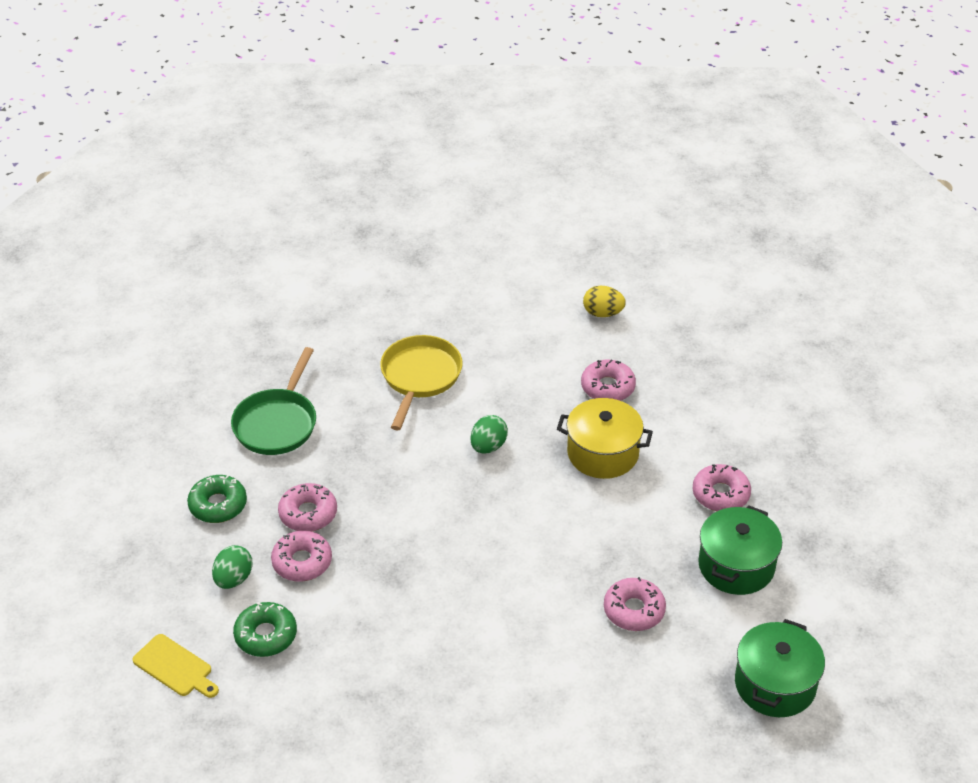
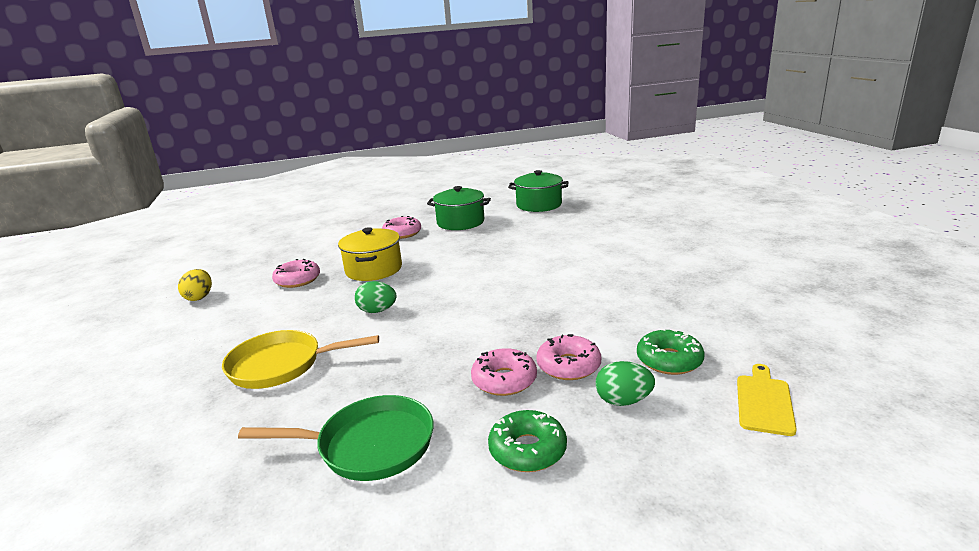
camera: 105 degrees left, 20 degrees down
(634, 610) = (515, 239): pink donut -> none

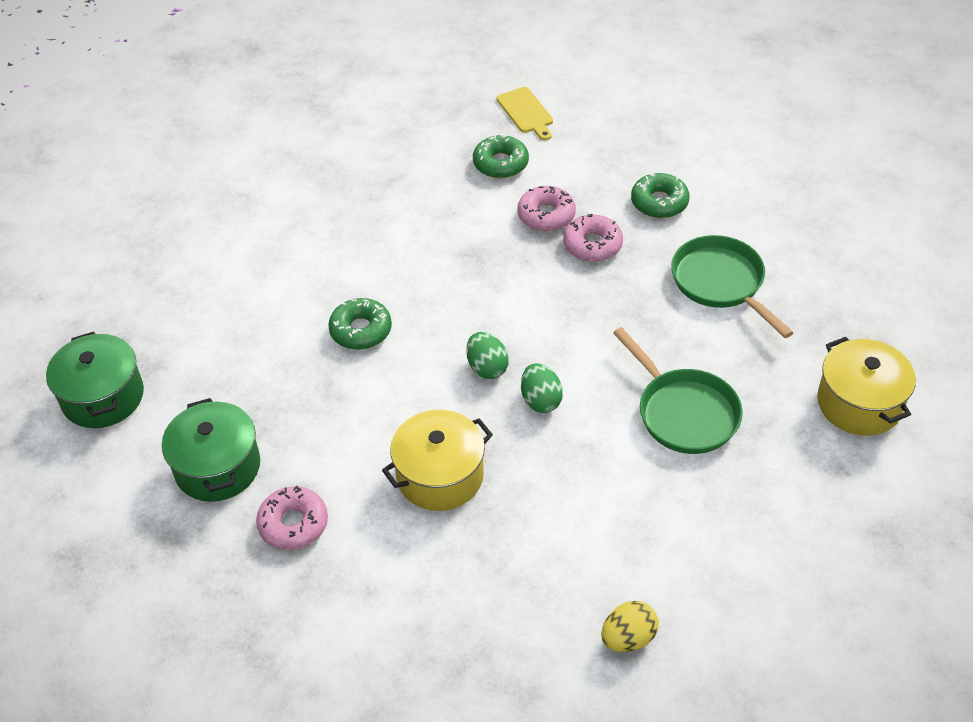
camera: 120 degrees left, 25 degrees up
(131, 472) = (859, 403): none -> yellow pot
(281, 365) = (683, 412): yellow pan -> green pan
(297, 280) = (516, 549): pink donut -> none
(514, 266) = (361, 330): none -> green donut
(623, 401) = (572, 174): green egg -> green egg (487, 368)
(764, 402) = (526, 112): yellow cutting board -> yellow cutting board turned 105 degrees counterclockwise

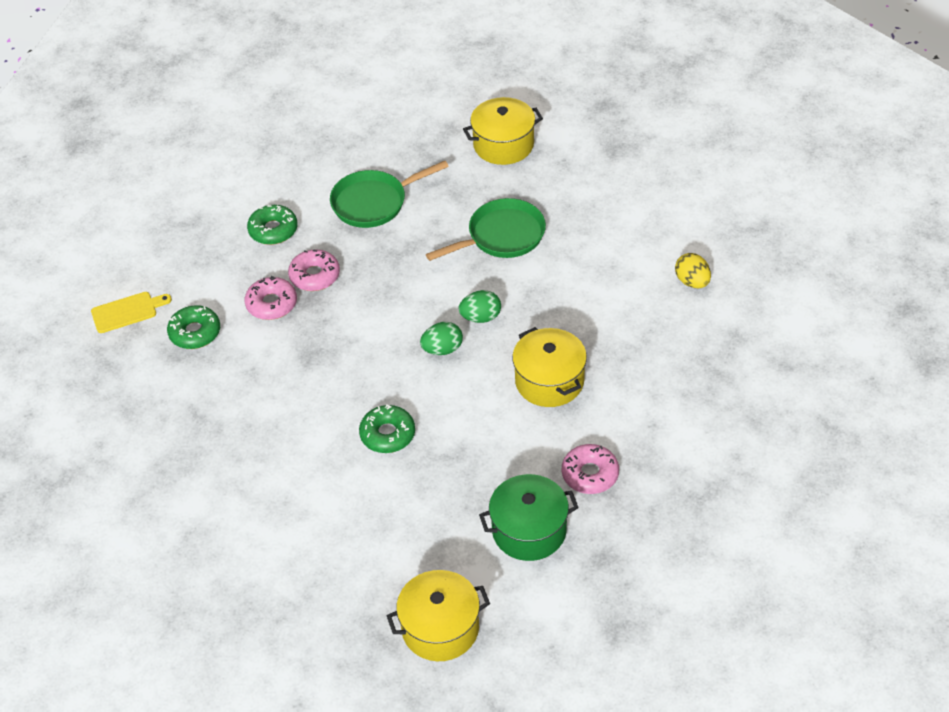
camera: 85 degrees left, 0 degrees up
(103, 397) = (440, 628): green pot -> yellow pot

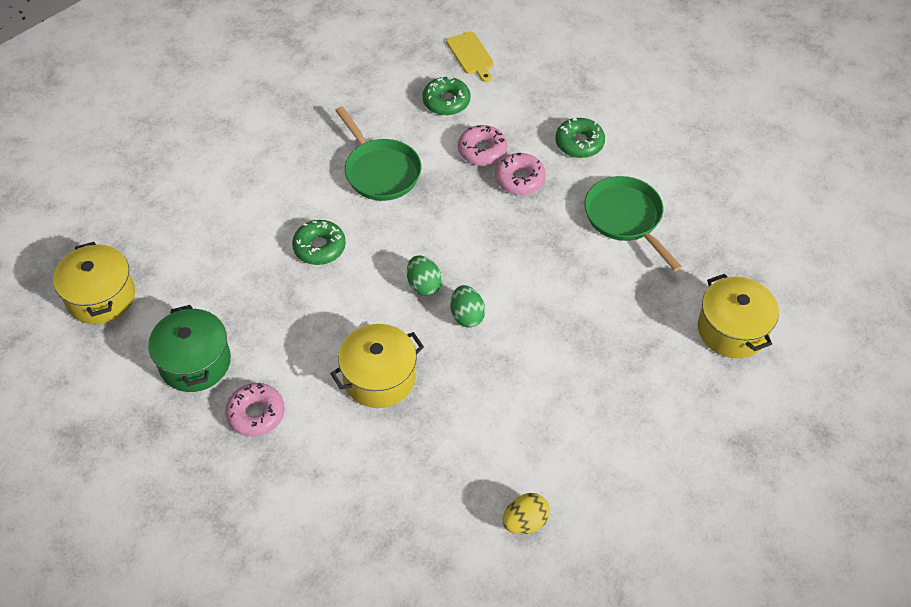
camera: 85 degrees right, 5 degrees up
(502, 236) = (585, 331): green pan -> green pan (380, 171)

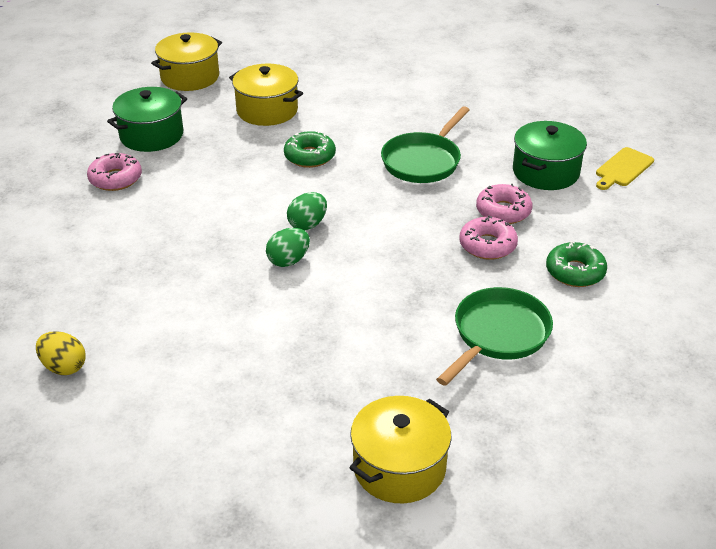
camera: 65 degrees right, 15 degrees down
(379, 378) = (186, 230): yellow pot -> yellow pot (267, 110)
(446, 101) = (545, 172): green donut -> green pot

